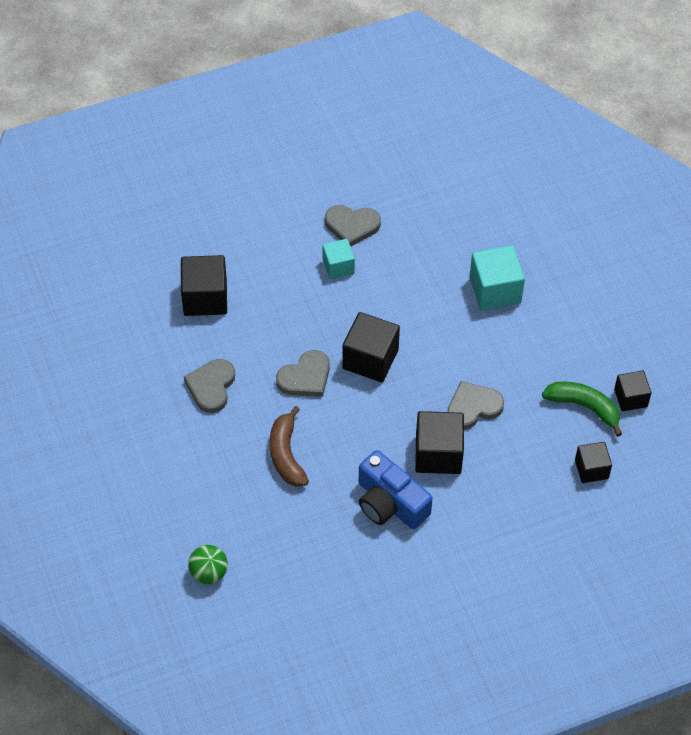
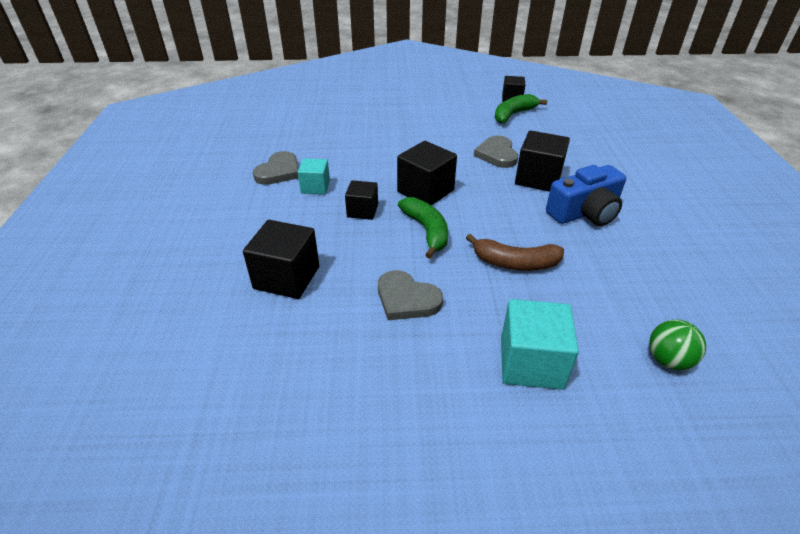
camera: 70 degrees left, 15 degrees down
(305, 377) = (427, 231): grey heart -> green banana
(495, 290) = (392, 125): turquoise cube -> turquoise cube (531, 363)
(591, 469) = (568, 122): black cube -> black cube (362, 211)

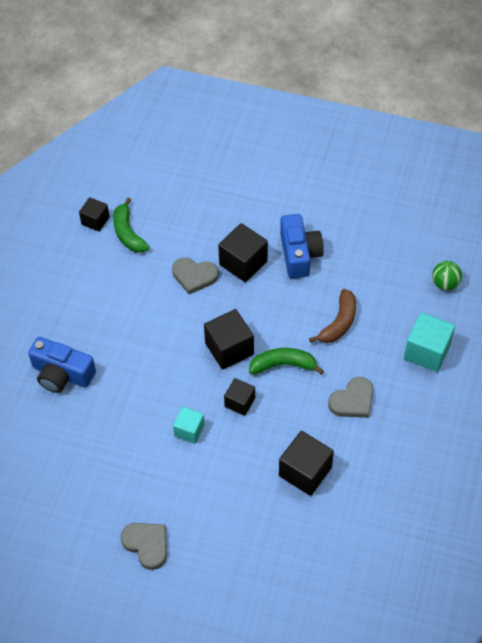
camera: 70 degrees left, 15 degrees up
(279, 171) = (150, 456): grey heart -> grey heart (147, 544)
(348, 115) = (62, 374): none -> blue camera

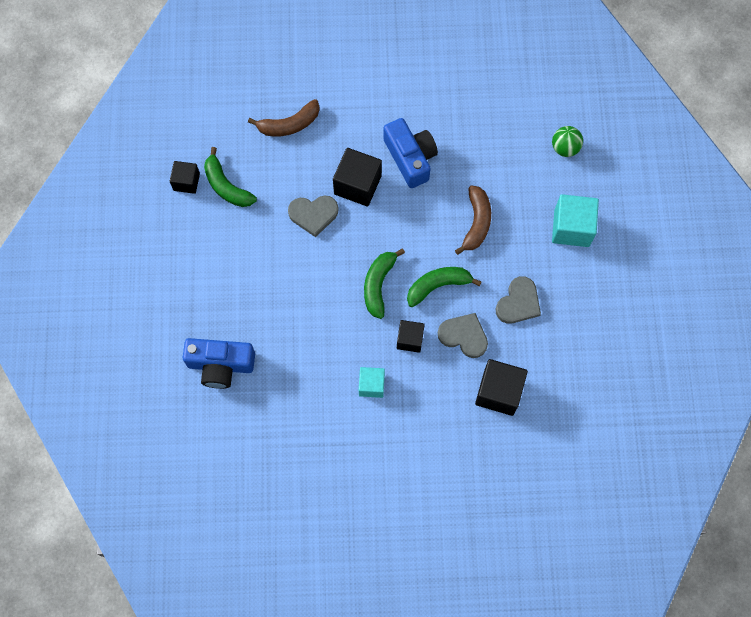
camera: 20 degrees left, 15 degrees up
(147, 544) = (375, 517): grey heart -> grey heart (464, 336)
(202, 200) = (289, 125): none -> brown banana
(229, 349) = (378, 285): black cube -> green banana

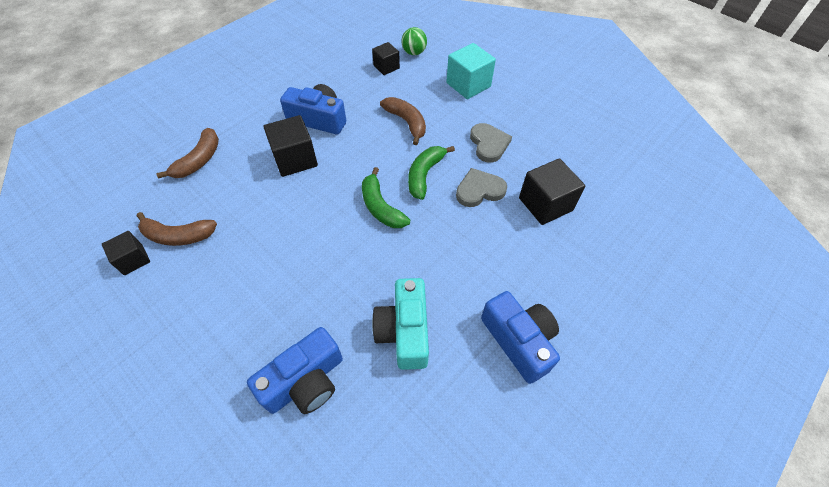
camera: 45 degrees left, 15 degrees down
(226, 186) = (178, 236): green banana -> brown banana
(304, 389) = (404, 331): none -> turquoise camera
(313, 214) = (278, 201): grey heart -> none
(366, 462) = (519, 340): none -> blue camera
(371, 385) = (454, 278): turquoise cube -> none
(410, 339) = (445, 223): black cube -> black cube (386, 67)

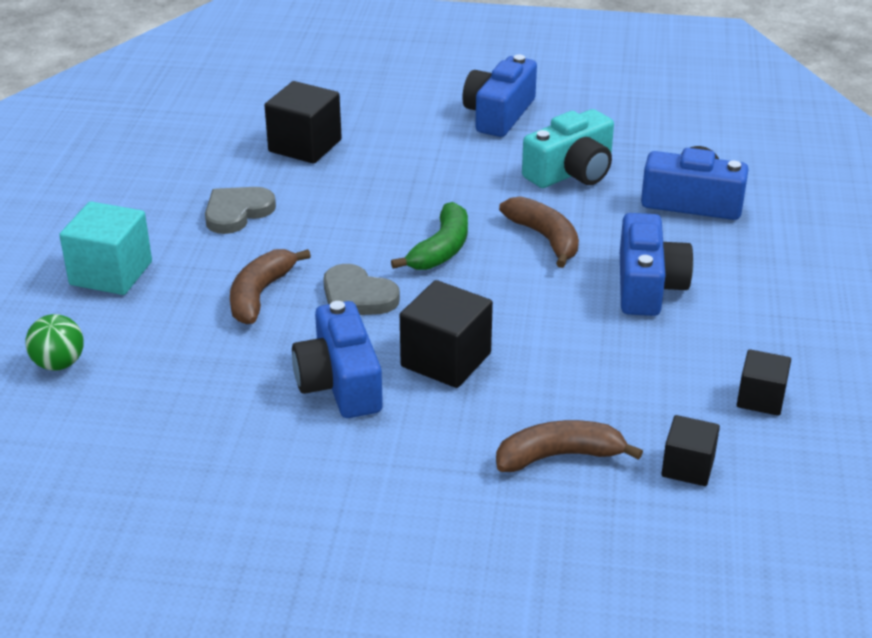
camera: 125 degrees left, 20 degrees down
(178, 236) = (685, 384): brown banana -> brown banana (545, 238)
(257, 280) = (648, 286): none -> blue camera
(386, 67) = (131, 376): black cube -> black cube (688, 467)
(424, 175) = (350, 239): green banana -> none
(479, 190) = (331, 192): grey heart -> grey heart (357, 296)

